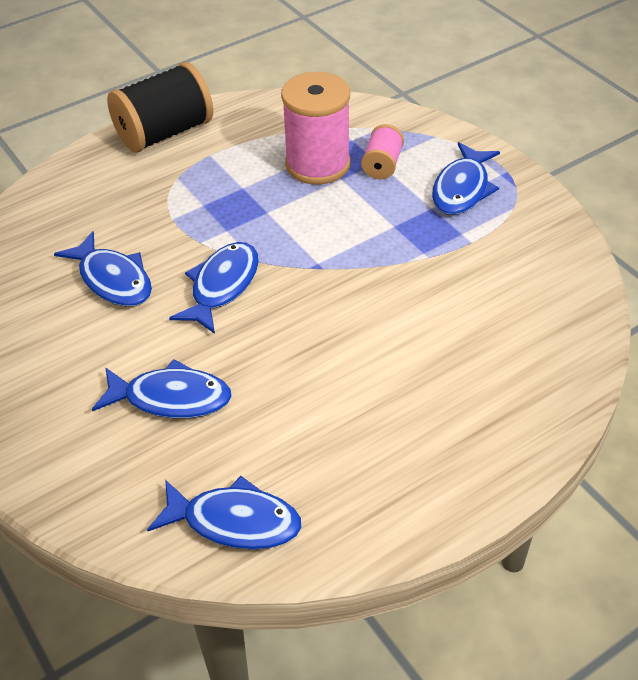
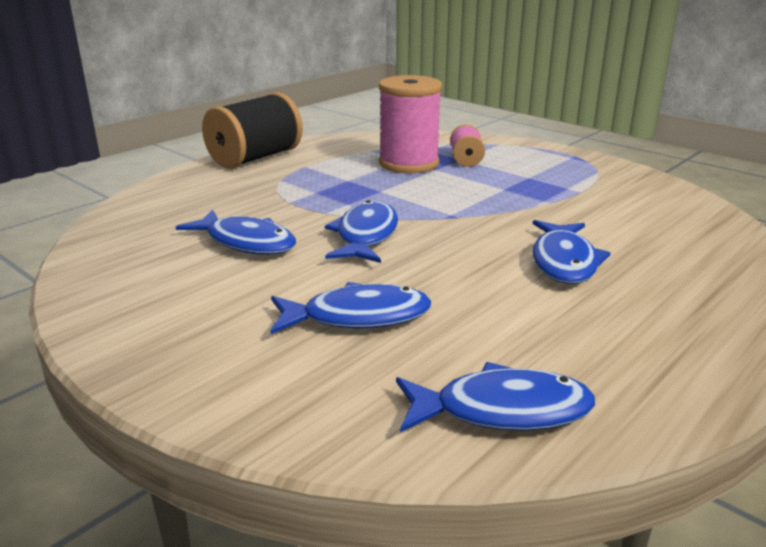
camera: 15 degrees left, 20 degrees down
(462, 189) = (545, 166): blue fish -> blue fish (564, 262)

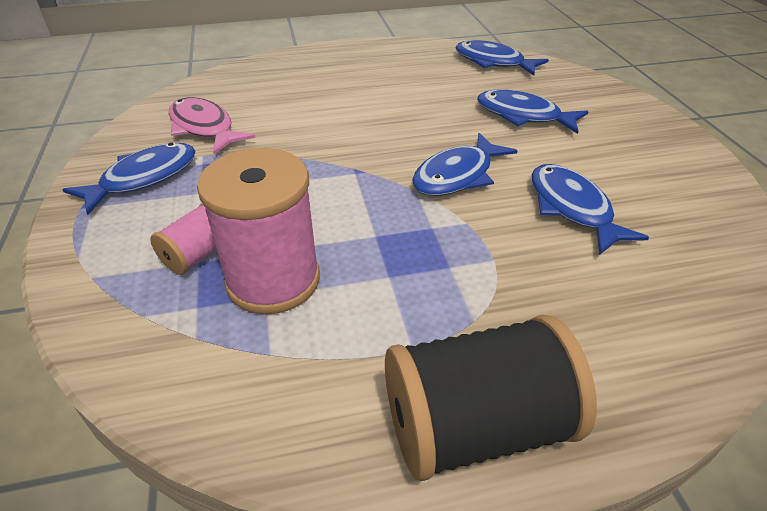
camera: 145 degrees left, 15 degrees up
(564, 262) = (348, 104): blue fish -> blue fish (143, 178)
(628, 204) = (204, 128): none -> pink fish

